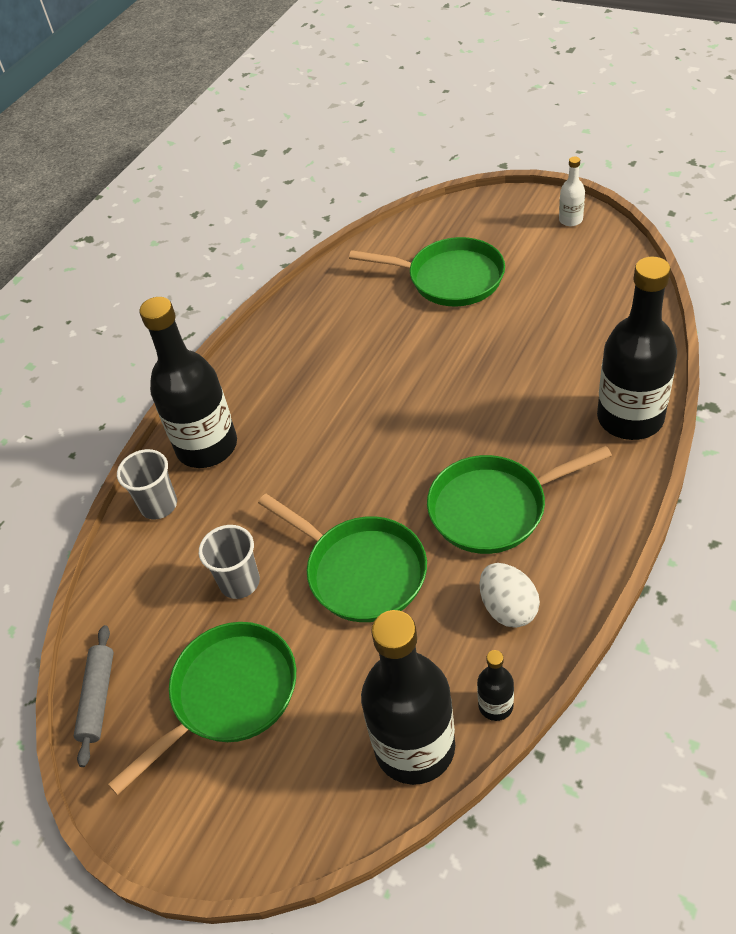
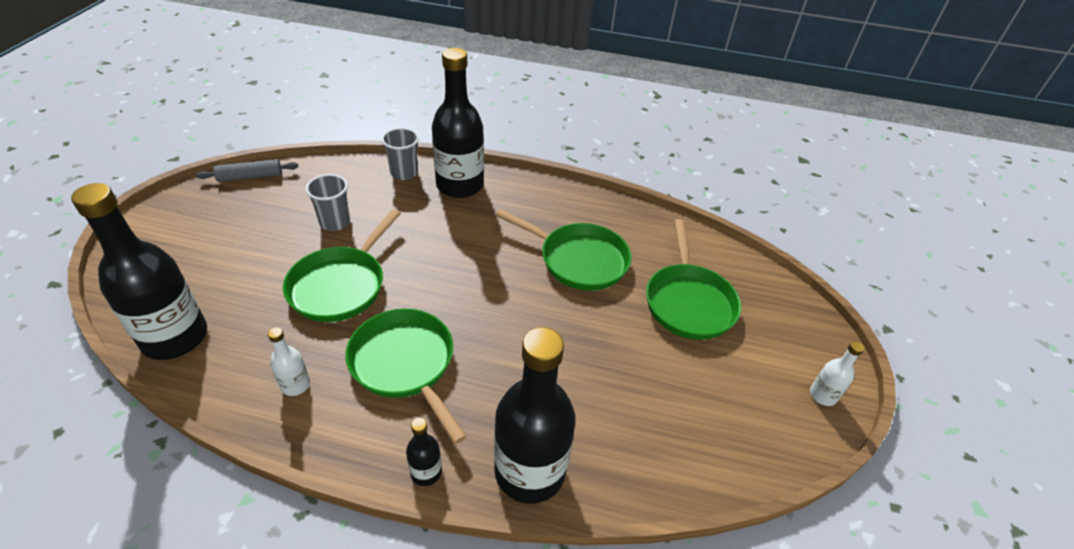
camera: 65 degrees right, 5 degrees down
(228, 695) = (240, 233): green pan -> green pan (578, 260)
(495, 705) = (200, 385): black bottle -> black bottle (426, 472)
(508, 608) = (295, 385): white egg -> white bottle

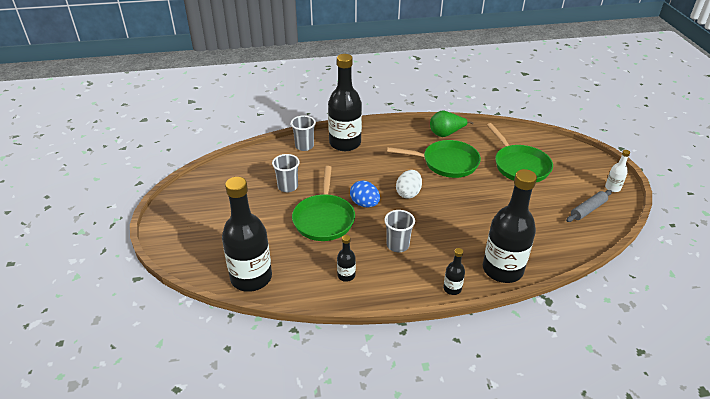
camera: 20 degrees left, 5 degrees down
(250, 176) = (206, 177): grey rolling pin -> grey rolling pin (588, 210)
(295, 385) = (346, 275): white bottle -> black bottle
(405, 365) = (397, 245): green pan -> grey cup
(413, 283) = (364, 204): none -> blue egg
(486, 288) = (408, 193): none -> white egg
(611, 215) = (446, 134): none -> green pear

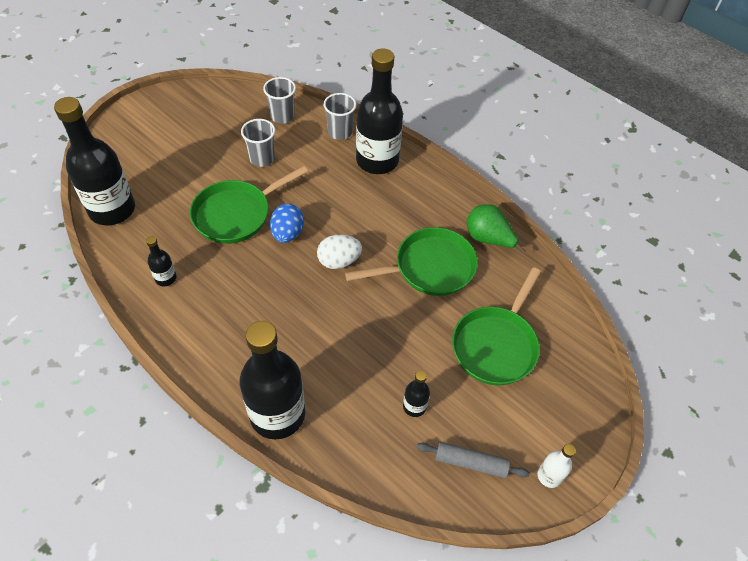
camera: 50 degrees right, 15 degrees up
(397, 245) = (243, 296): grey cup -> grey cup (282, 116)
(446, 163) = (429, 268): green pan -> green pan turned 75 degrees counterclockwise
(452, 288) = (211, 379): black bottle -> black bottle (414, 406)

